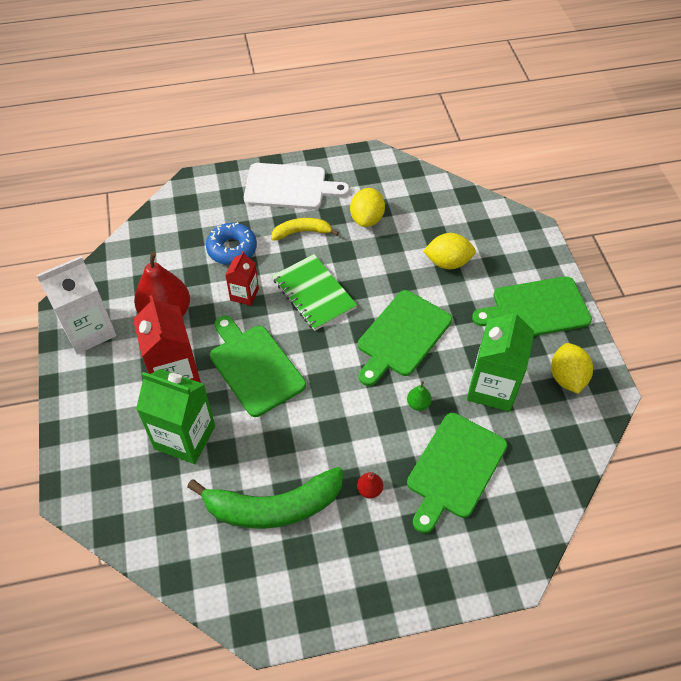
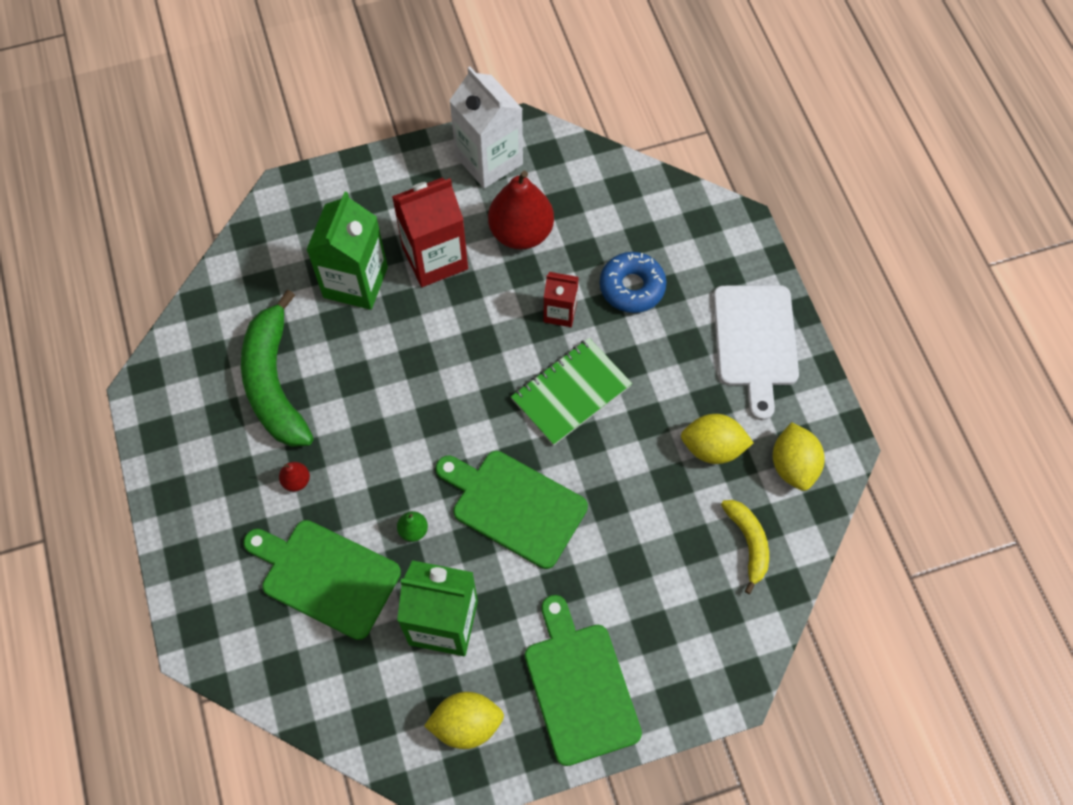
camera: 85 degrees right, 10 degrees up
(254, 367) = (453, 339): green cutting board -> none
(301, 232) = (674, 366): yellow banana -> yellow banana (748, 543)
(447, 262) = (648, 561): yellow lemon -> yellow lemon (793, 465)

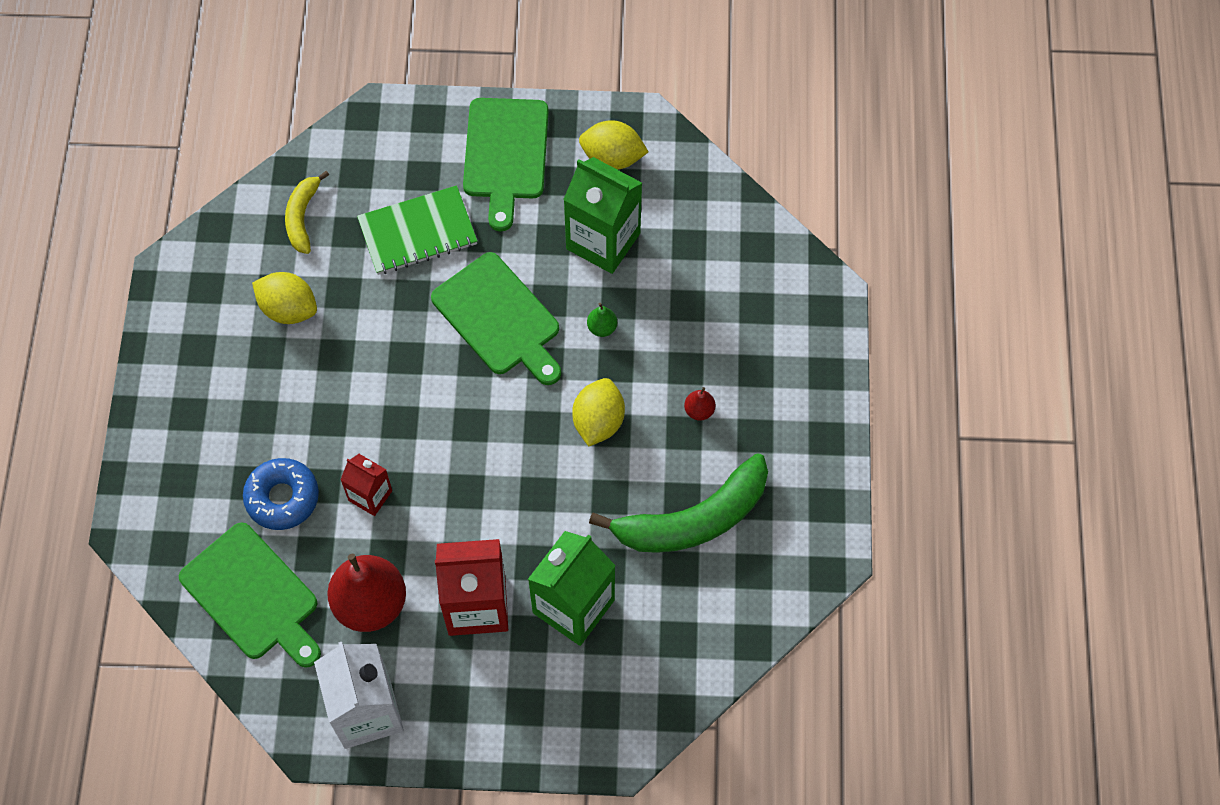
camera: 160 degrees left, 0 degrees up
(274, 383) = (693, 519): green banana -> green banana turned 60 degrees clockwise
(325, 576) = (696, 313): green cutting board -> green cutting board (253, 595)
(571, 393) = (398, 407): green notebook -> green notebook (417, 232)
(755, 341) = (189, 397): white cutting board -> none
(793, 465) = (223, 268): yellow lemon -> yellow lemon (598, 421)

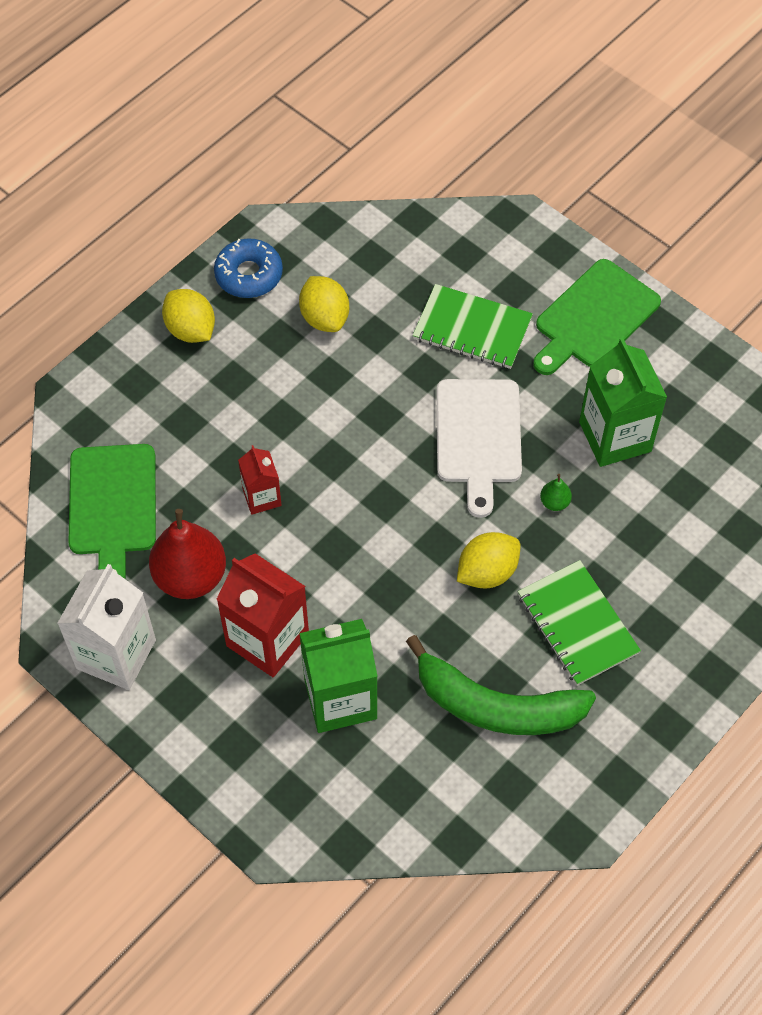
camera: 40 degrees right, 5 degrees down
(282, 498) = (197, 451): blue donut -> blue donut (249, 275)
(302, 217) = (394, 258): yellow banana -> none
(499, 318) = (478, 437): green cutting board -> white cutting board
(612, 158) = (680, 378): yellow lemon -> yellow lemon (191, 330)
(699, 410) = (577, 624): red pear -> green notebook

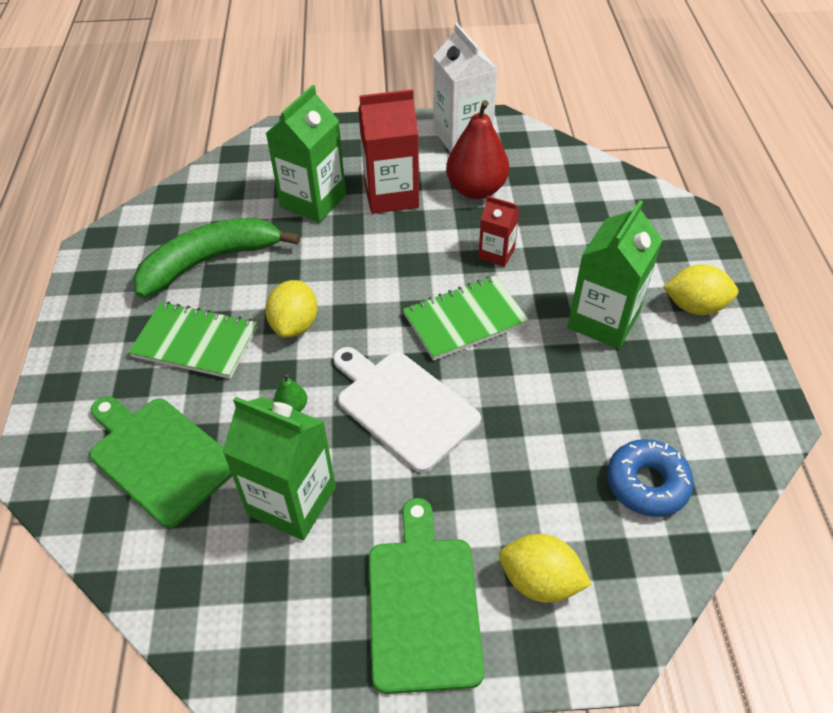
camera: 135 degrees right, 10 degrees down
(113, 505) = (570, 186): green cutting board -> green cutting board (159, 457)
(249, 275) = (726, 376): blue donut -> blue donut (647, 483)
(266, 376) = (603, 320): none -> green carton
(324, 318) = (629, 394): yellow lemon -> yellow lemon (540, 581)
(472, 329) = (513, 490): green notebook -> green notebook (465, 319)

